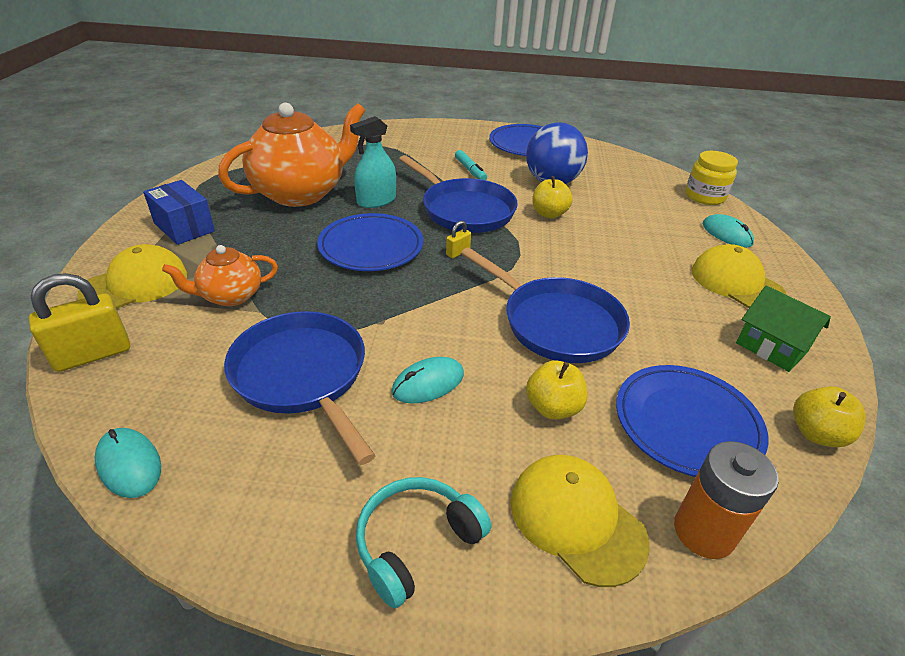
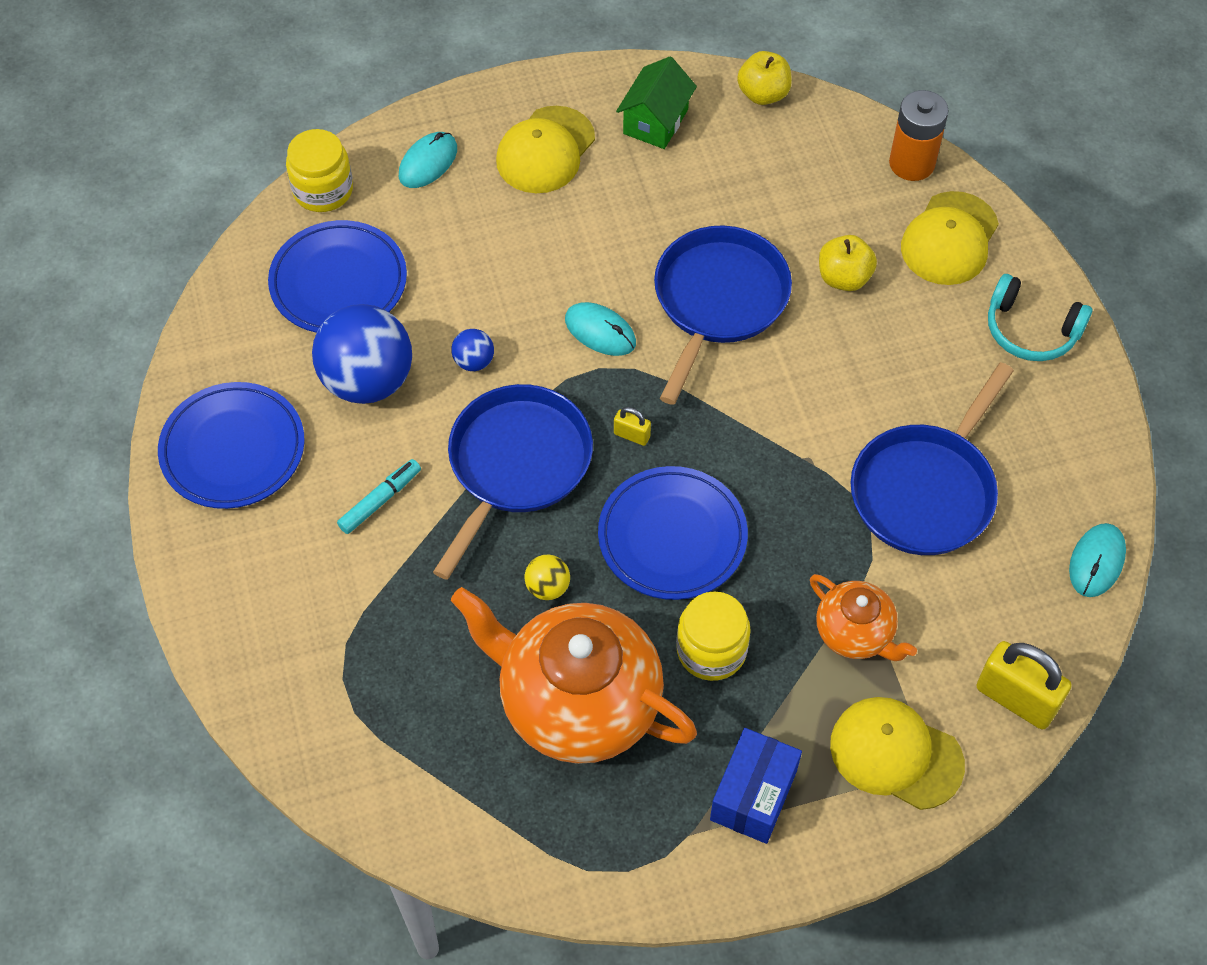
camera: 110 degrees left, 20 degrees up
(283, 239) = (711, 650): none -> yellow jar
(376, 201) = (548, 587): turquoise spray bottle -> yellow ball
(428, 383) = (872, 382): turquoise mouse -> turquoise mouse (600, 331)
(549, 214) = (474, 361): yellow apple -> blue ball
(686, 424) = (805, 180): blue plate -> blue plate (338, 282)

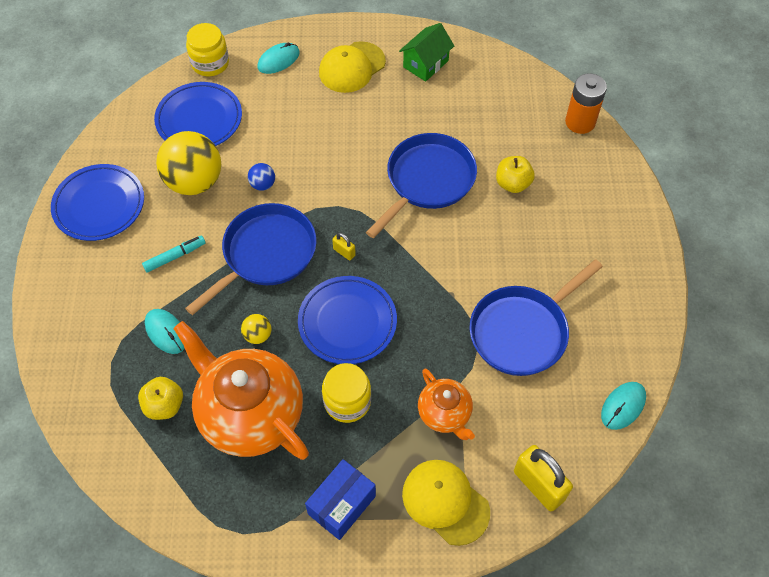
camera: 15 degrees right, 0 degrees up
(367, 380) = (194, 182): blue ball -> yellow ball
(600, 331) = (347, 183): turquoise mouse -> turquoise mouse (166, 332)
(763, 94) = (498, 61): yellow apple -> yellow apple (164, 405)
(949, 239) = (589, 174): yellow cap -> none
(1031, 330) = (625, 244): turquoise headphones -> none

